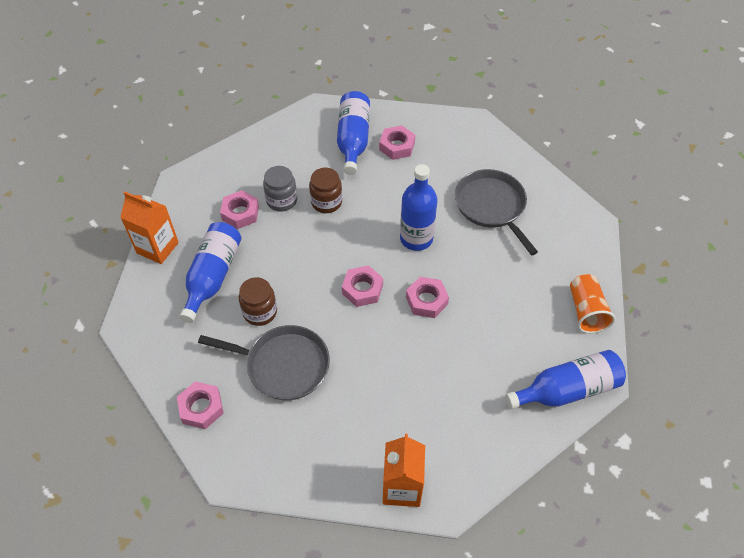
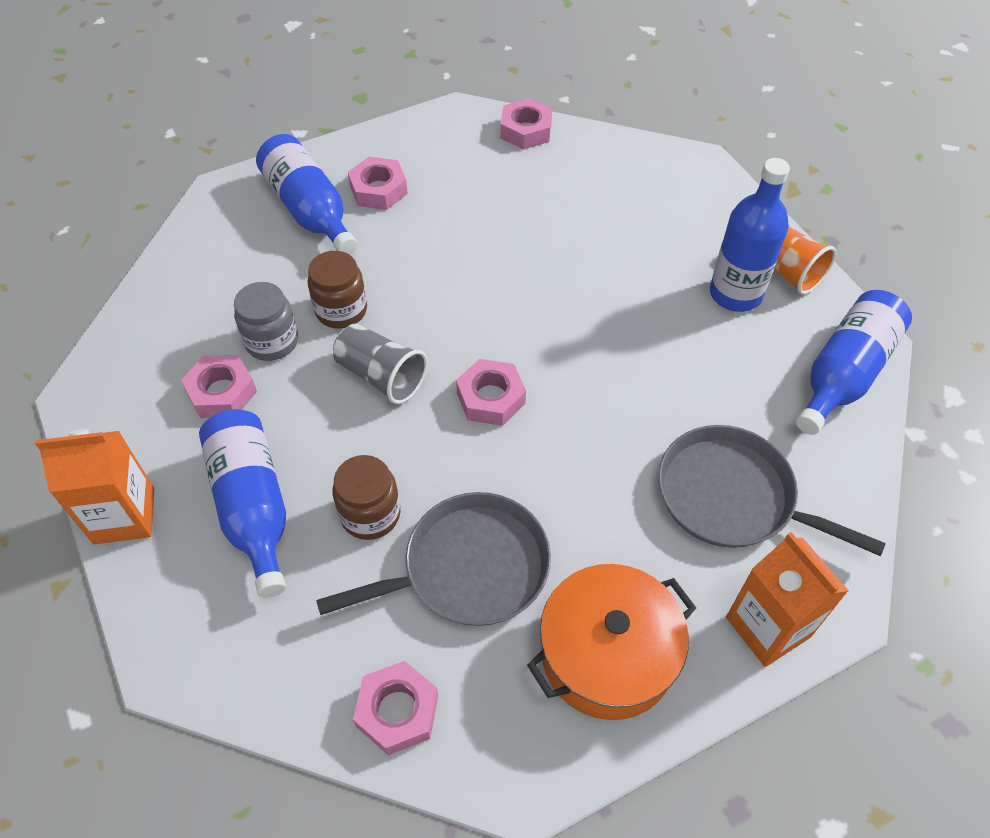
camera: 35 degrees left, 0 degrees up
(313, 447) = (607, 654): none -> orange pot
(318, 247) = (381, 376): none -> grey cup
(416, 238) = (505, 293): blue bottle -> blue bottle (735, 294)
(426, 300) = (587, 364): pink nut -> pink nut (526, 130)
(492, 206) = (566, 204): grey pan -> grey pan (732, 497)

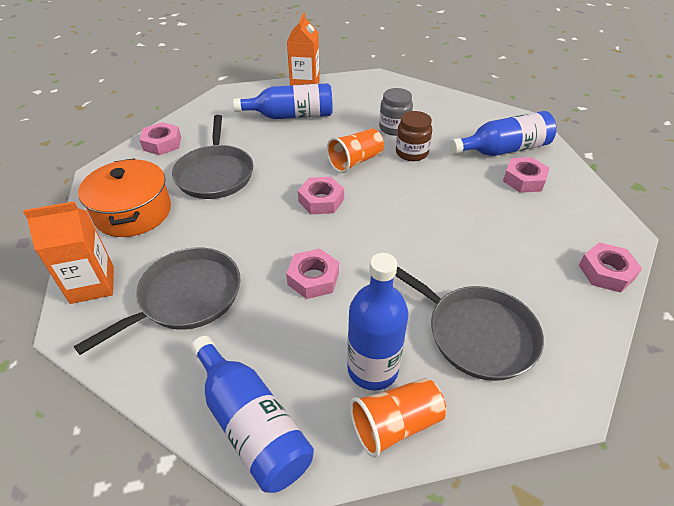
camera: 105 degrees right, 10 degrees down
(222, 392) = (364, 111): pink nut -> pink nut (313, 278)
(370, 514) = (266, 147): brown jar -> none
(381, 376) = (355, 161): grey cup -> orange cup
(653, 222) = (476, 333): none -> grey pan

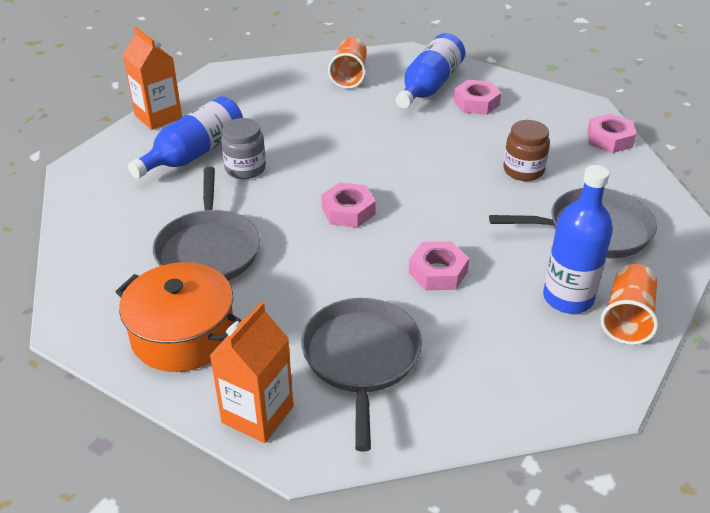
camera: 45 degrees left, 5 degrees down
(162, 143) = (93, 257): pink nut -> none
(215, 174) = (208, 249): grey pan -> grey pan turned 45 degrees clockwise
(251, 424) = (549, 391): blue bottle -> none
(355, 161) = (325, 162): orange cup -> orange cup (349, 75)
(394, 128) = (314, 114): grey jar -> grey jar (245, 168)
(411, 153) = (362, 128): brown jar -> brown jar (523, 170)

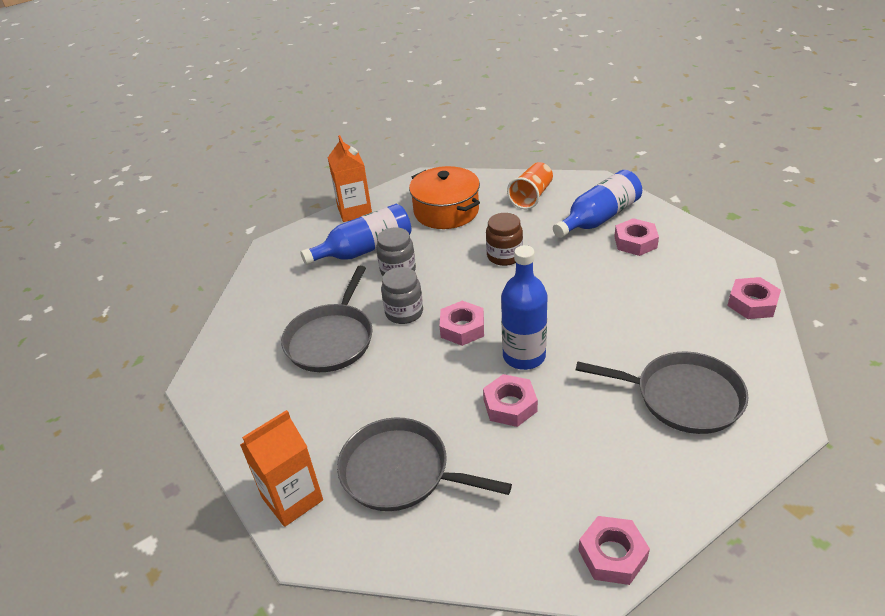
camera: 25 degrees right, 0 degrees up
(183, 335) = (274, 411): orange pot -> orange pot (446, 211)
(276, 208) = (404, 312): none -> grey jar
(361, 358) = (400, 471): grey pan -> grey pan turned 90 degrees counterclockwise
(523, 170) = (645, 320): brown jar -> brown jar (504, 256)
(568, 298) = (619, 462): blue bottle -> blue bottle (524, 356)
(605, 377) = (612, 555): none -> pink nut
(627, 318) = (668, 499): orange cup -> none

